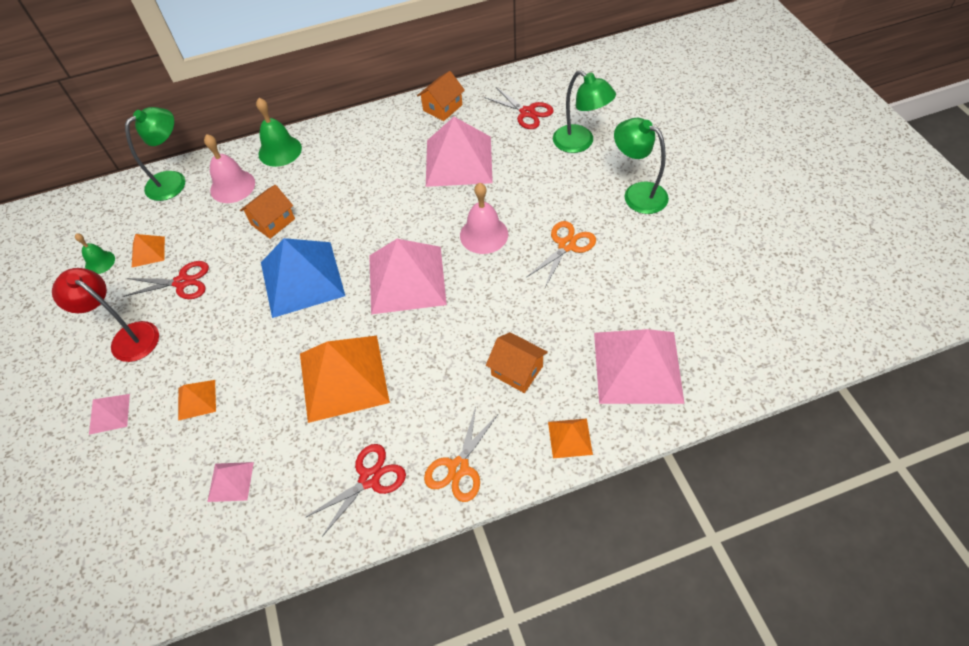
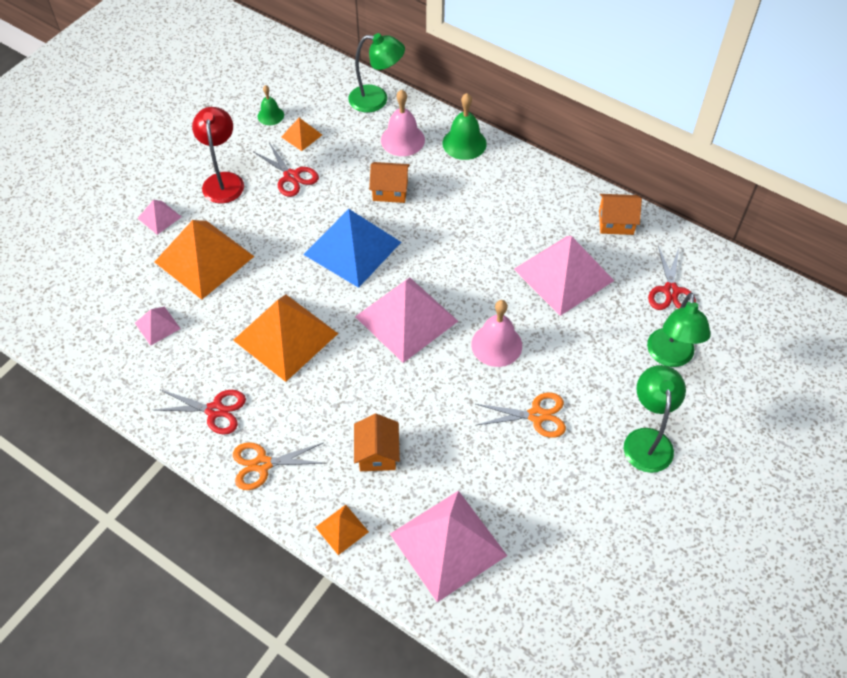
camera: 50 degrees right, 0 degrees up
(196, 399) = (204, 259): orange pyramid -> orange pyramid, size x2.19

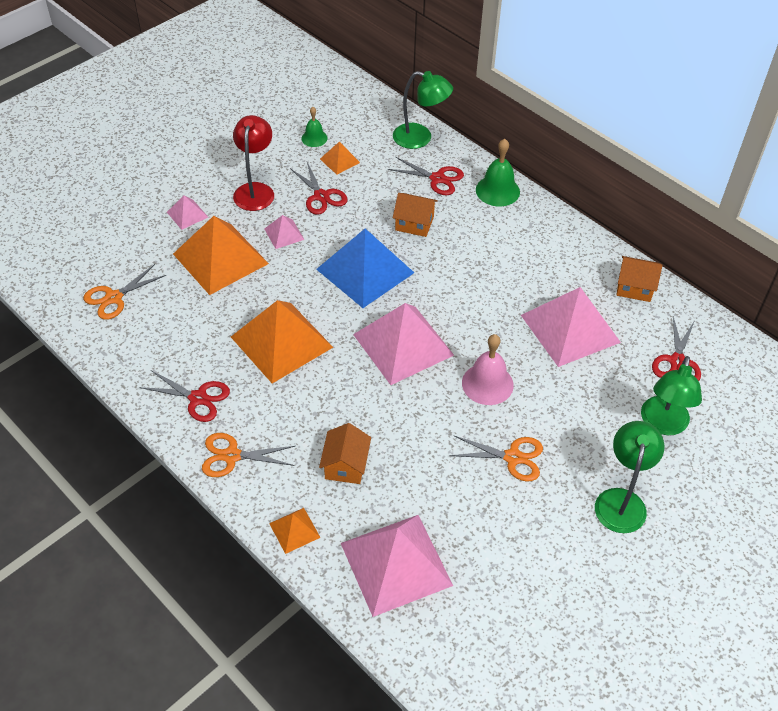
camera: 10 degrees right, 5 degrees down
(104, 319) = (114, 298): none -> orange scissors
(157, 325) = (162, 312): pink pyramid -> pink pyramid (284, 234)
(402, 140) = (437, 178): pink bell -> red scissors

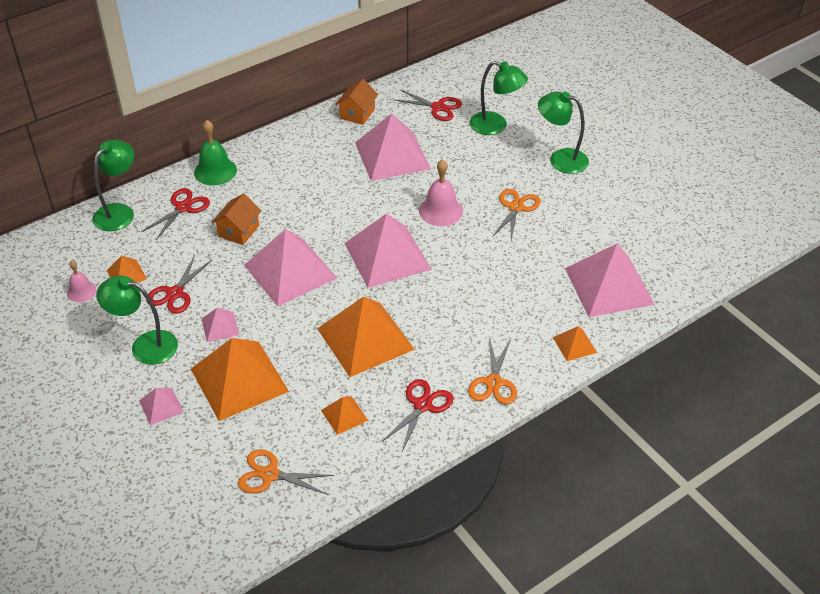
camera: 80 degrees left, 5 degrees down
(114, 298) = (270, 475): orange scissors -> orange scissors turned 135 degrees clockwise
(183, 339) = (344, 415): none -> orange pyramid
(255, 190) = (145, 345): red lamp -> green lamp
(314, 138) = (81, 291): green bell -> pink bell
(321, 196) = (175, 293): red scissors -> red scissors turned 135 degrees clockwise
(345, 465) = (512, 306): orange house -> none
(365, 271) = (290, 271): blue pyramid -> pink pyramid

